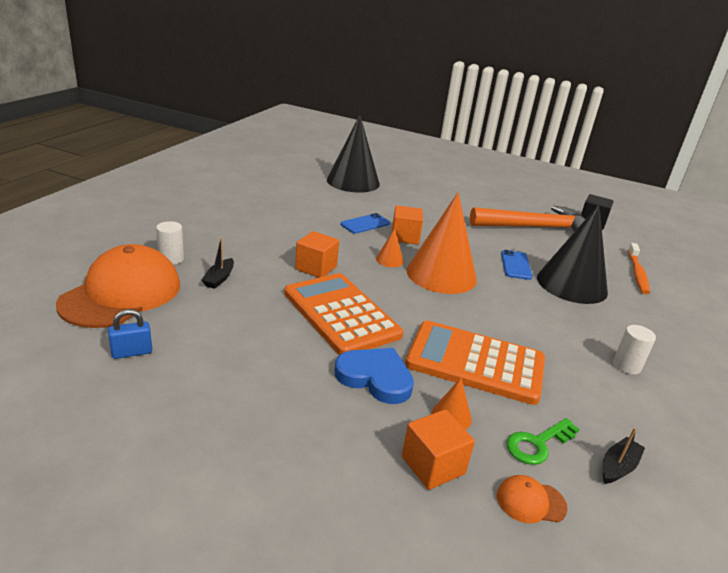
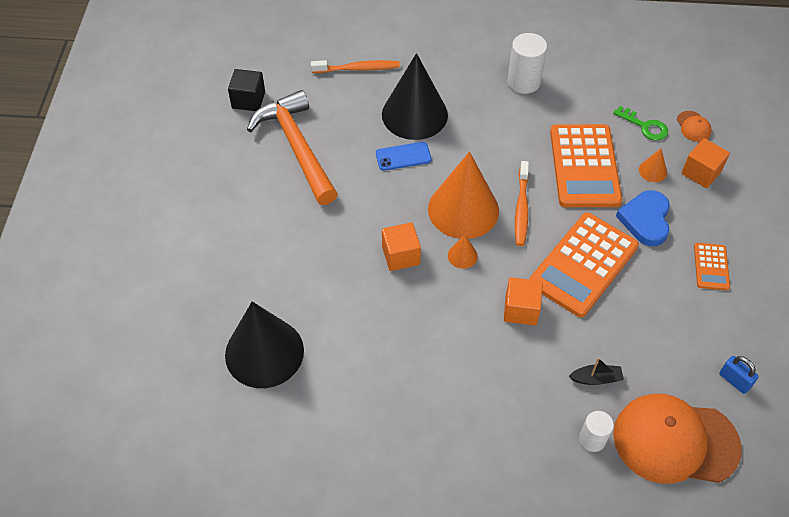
camera: 105 degrees left, 25 degrees up
(277, 401) = (711, 267): none -> orange calculator
(365, 224) = (392, 299): blue phone -> none
(429, 303) = (521, 208): none -> orange toothbrush
(618, 467) = (636, 90): black boat -> none
(626, 366) = (523, 82): white cylinder -> white cylinder, size x1.60

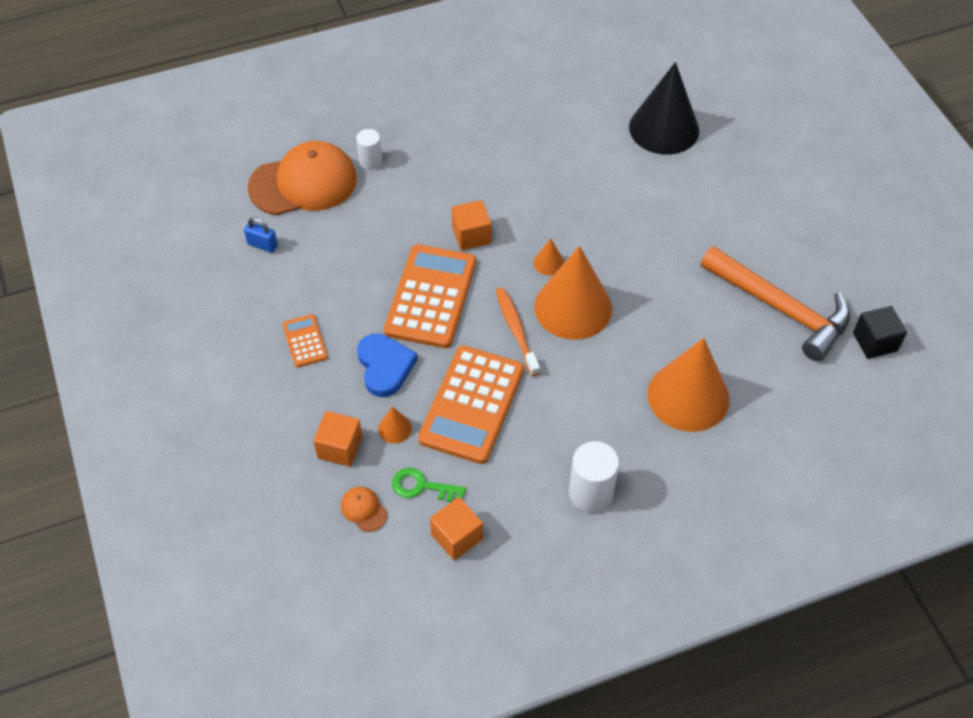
camera: 155 degrees right, 0 degrees up
(358, 69) = (792, 431): orange toothbrush -> none
(401, 255) = (605, 242): orange cube -> orange cube (457, 537)
(403, 156) = (667, 341): blue phone -> none
(414, 114) = (688, 396): black cone -> orange cone
(584, 166) = (472, 404): orange calculator -> orange calculator turned 135 degrees counterclockwise
(596, 378) = (383, 205): black boat -> none

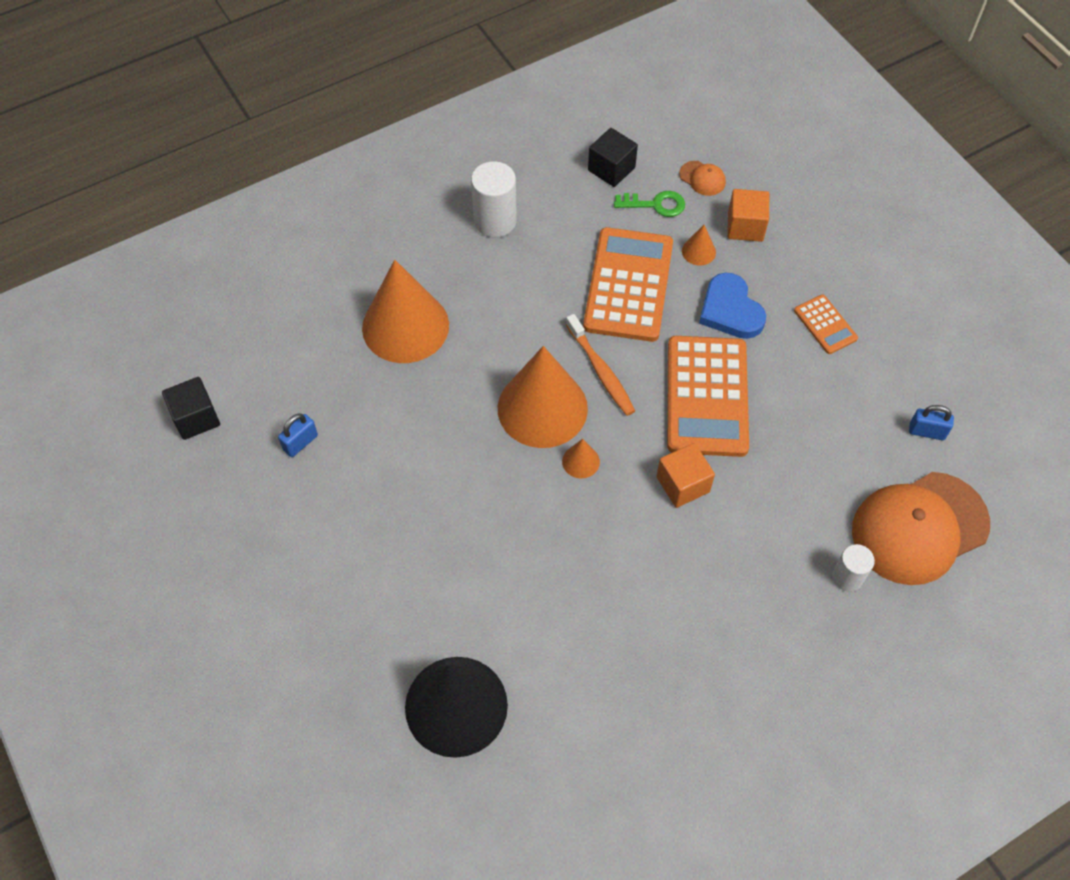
camera: 170 degrees right, 5 degrees up
(457, 537) = (611, 169): orange cube -> black cube
(781, 309) = (300, 443): orange hammer -> blue padlock

